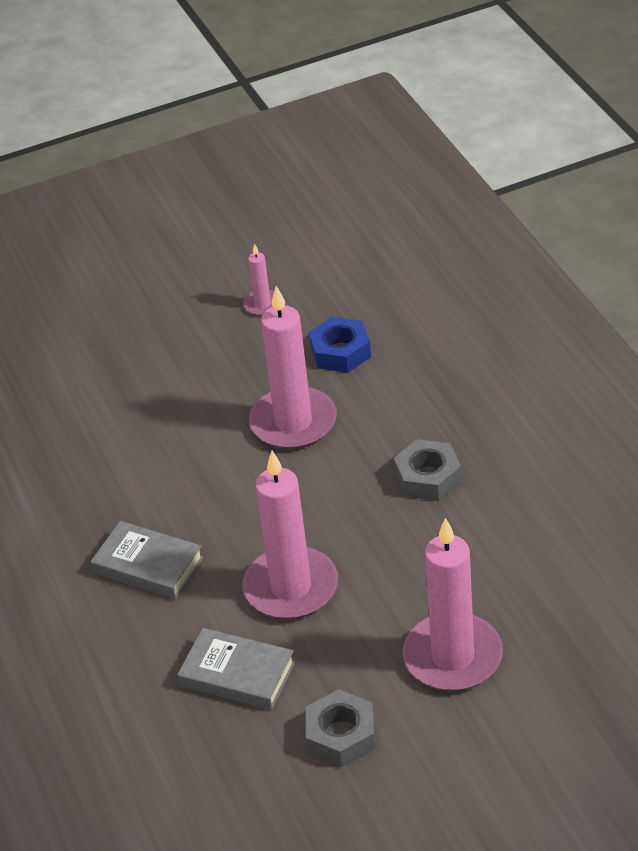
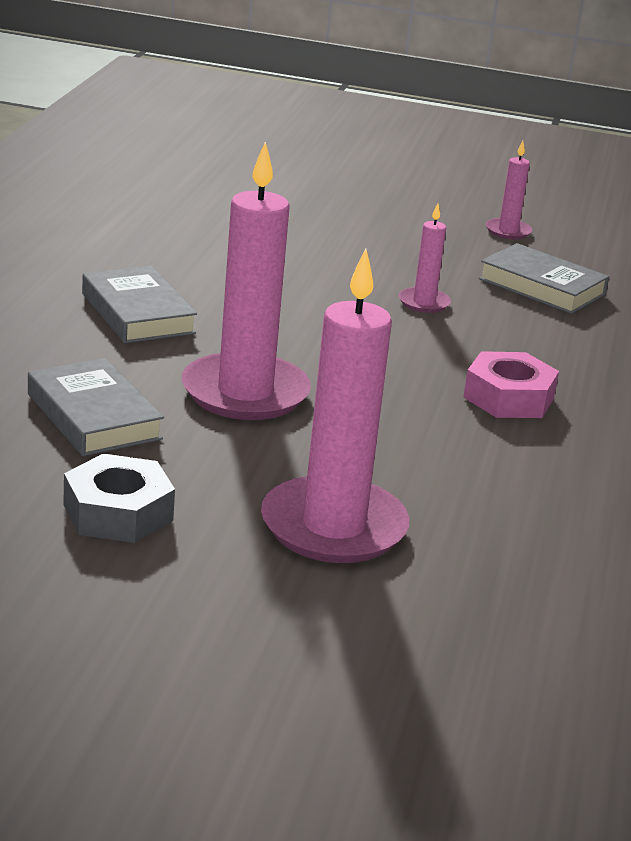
camera: 30 degrees right, 15 degrees down
(293, 422) = (424, 303): pink candle -> pink candle, size x0.47
(340, 352) = (541, 287): blue nut -> grey book
(428, 477) = (508, 398): grey nut -> pink nut

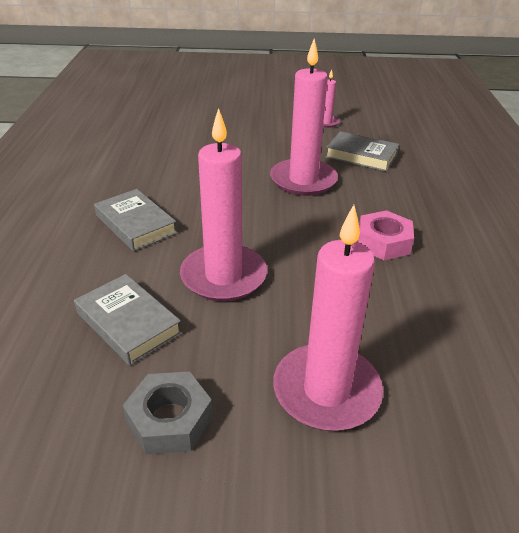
camera: 10 degrees left, 10 degrees up
(424, 303) = (303, 180): pink candle -> pink candle, size x2.13

